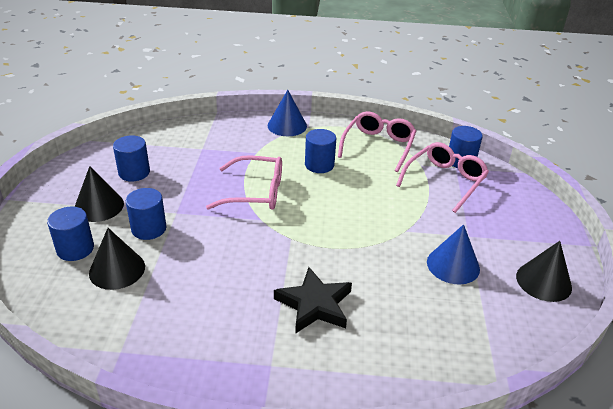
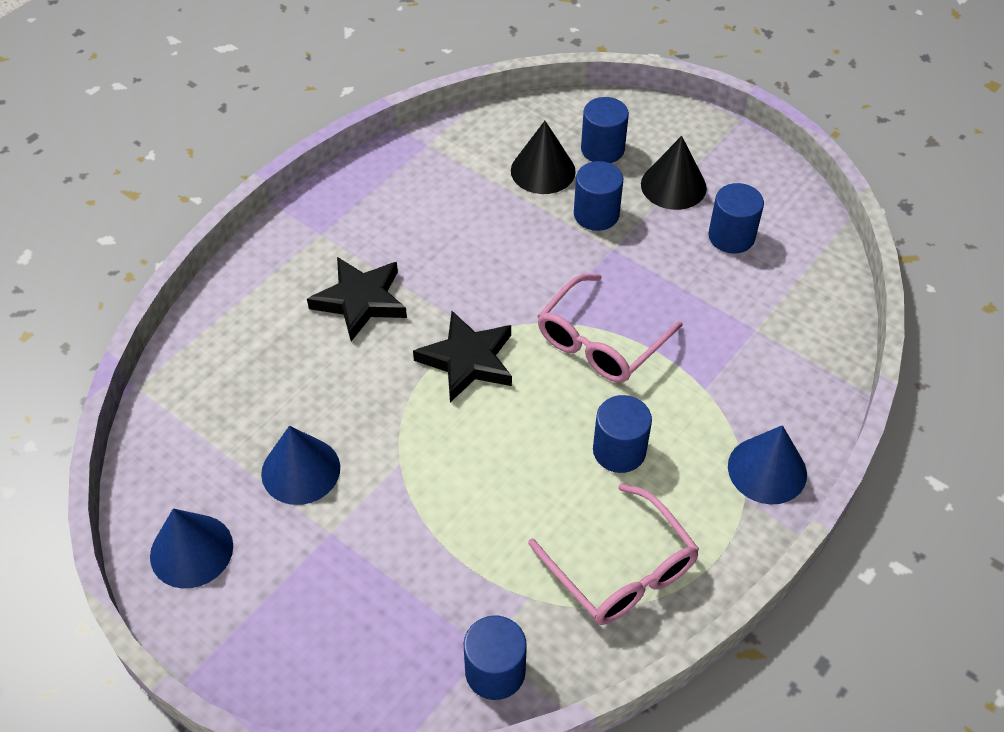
camera: 125 degrees right, 15 degrees up
(315, 235) = (468, 360): none -> black star
(444, 181) = (461, 598): pink glasses -> none
(543, 281) = (191, 550): black cone -> blue cone

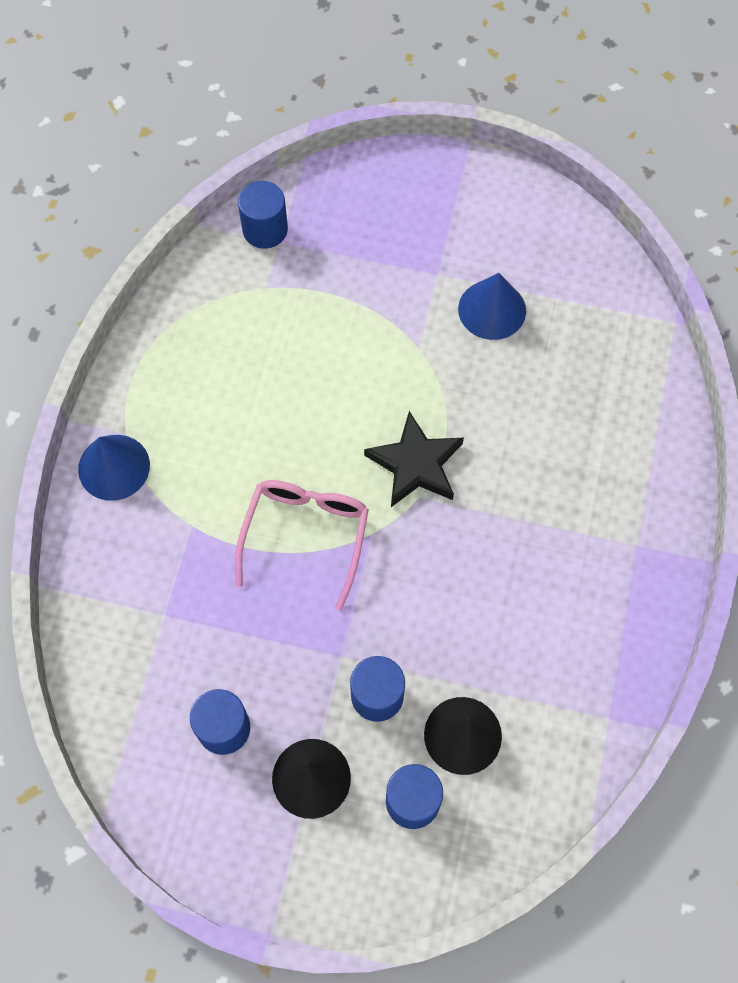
camera: 155 degrees right, 15 degrees up
(191, 550) = (528, 220): blue cone -> none
(360, 301) = (548, 484): black star -> none
(619, 451) = (245, 432): blue cylinder -> none
(621, 569) = (204, 335): pink glasses -> none

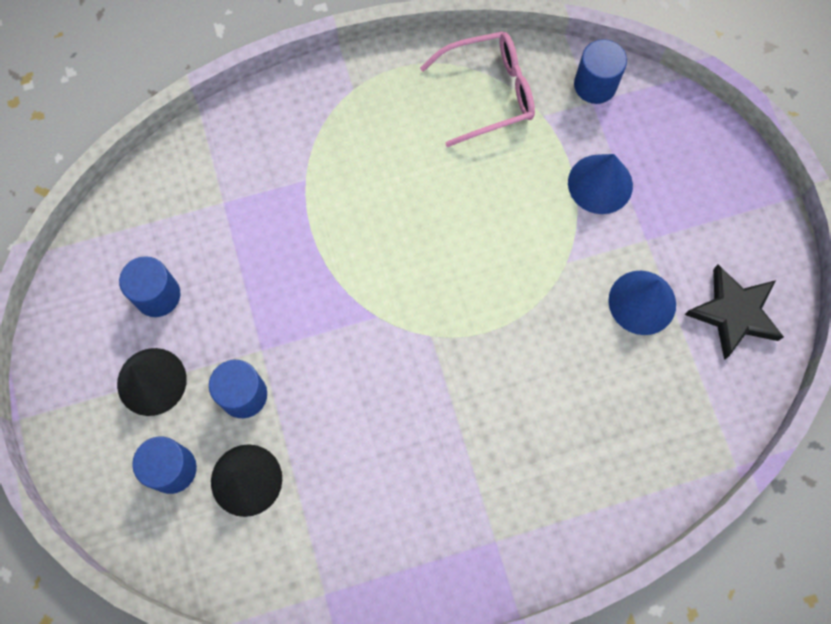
camera: 60 degrees right, 5 degrees up
(114, 467) = (320, 97): blue cone -> blue cone (600, 184)
(305, 536) = (345, 267): pink glasses -> pink glasses (488, 93)
(415, 464) = (458, 317): black star -> black star (733, 313)

